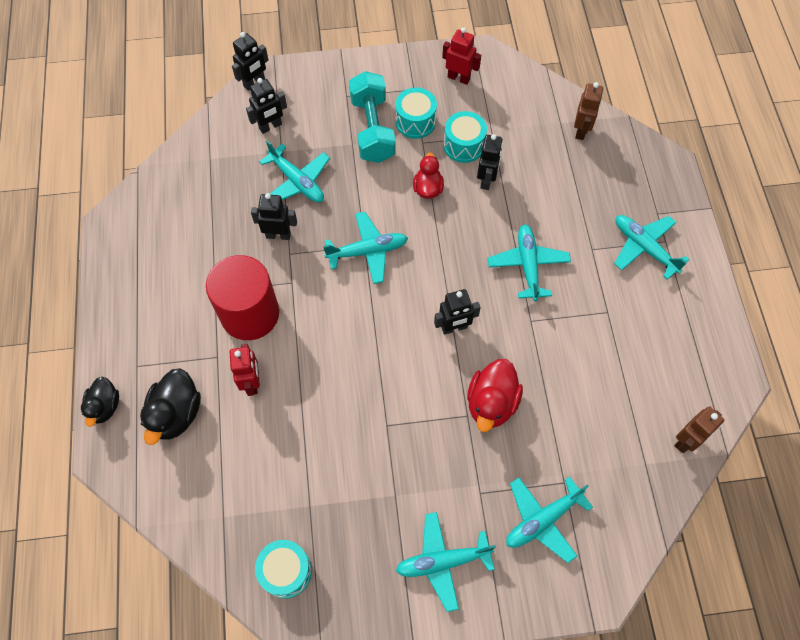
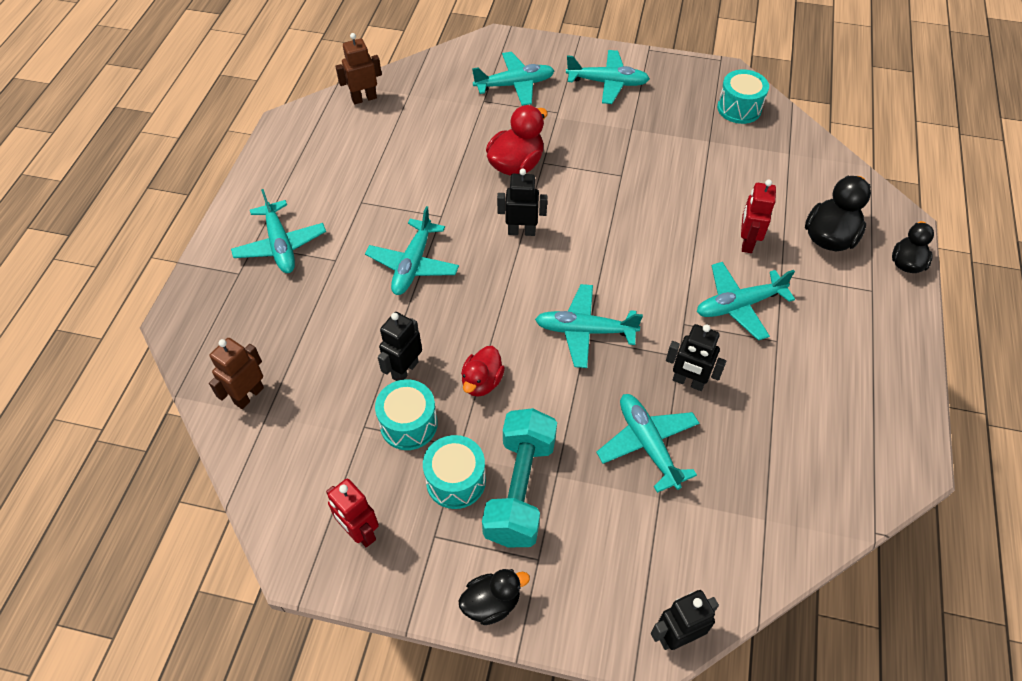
camera: 160 degrees left, 10 degrees down
(250, 314) = (739, 305): red cylinder -> turquoise plane
(270, 126) = (666, 543): black robot -> none
(364, 67) = (491, 603): none -> black duck

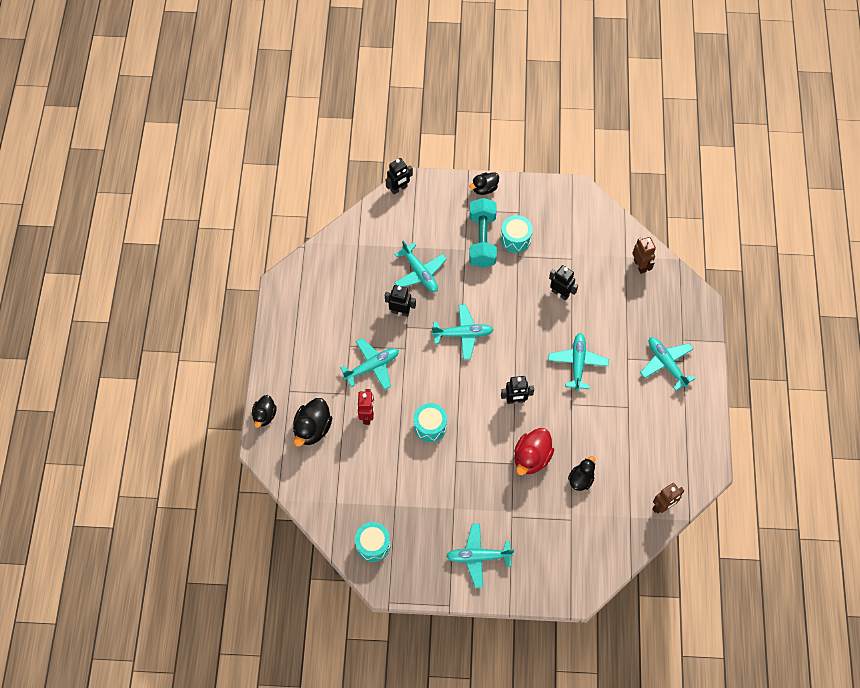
camera: 170 degrees right, 10 degrees up
(248, 395) = (640, 265): brown robot -> brown robot turned 45 degrees counterclockwise
(360, 532) = (555, 208): red robot -> none
(405, 370) = (560, 293): black robot -> black robot turned 75 degrees counterclockwise
(409, 424) = (548, 263): turquoise drum -> turquoise drum (430, 426)
(457, 135) = (581, 479): none -> black duck
(482, 382) = (515, 293): red duck -> none
(515, 85) = (551, 541): turquoise plane -> none

